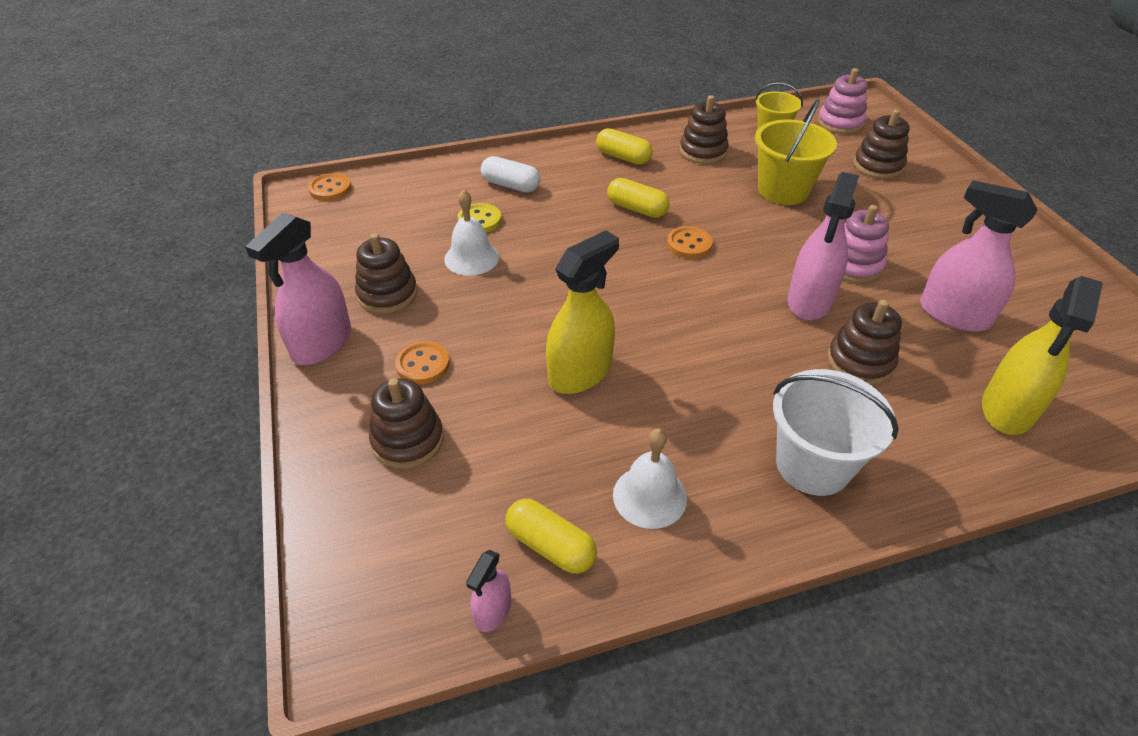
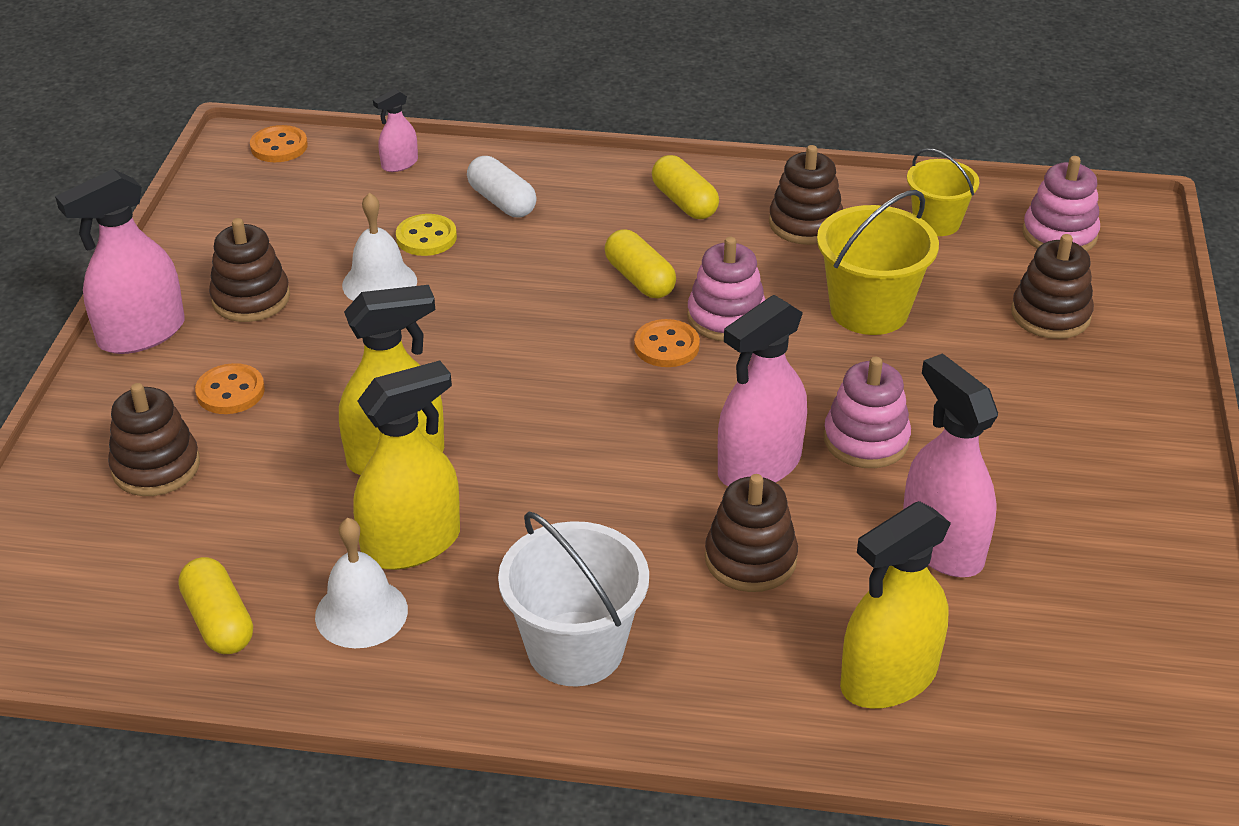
camera: 25 degrees right, 5 degrees down
(493, 610) = (117, 657): pink spray bottle -> pink spray bottle (399, 164)
(641, 431) = (411, 544): none -> yellow spray bottle
(708, 217) = (726, 317): none -> pink stacking toy

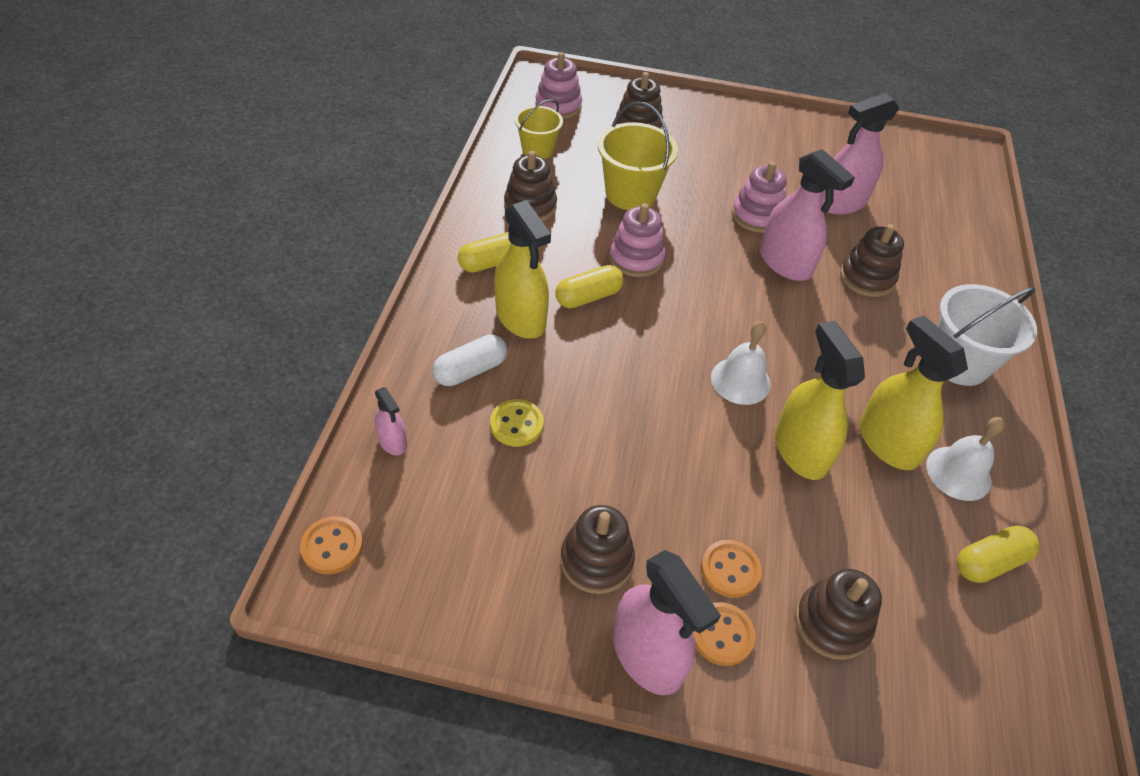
camera: 90 degrees left, 10 degrees up
(379, 283) = (580, 459): white bell -> white bell (740, 380)
(666, 346) = (667, 291): orange button -> orange button (722, 635)
(888, 678) = (943, 238): yellow spray bottle -> yellow spray bottle (521, 317)

